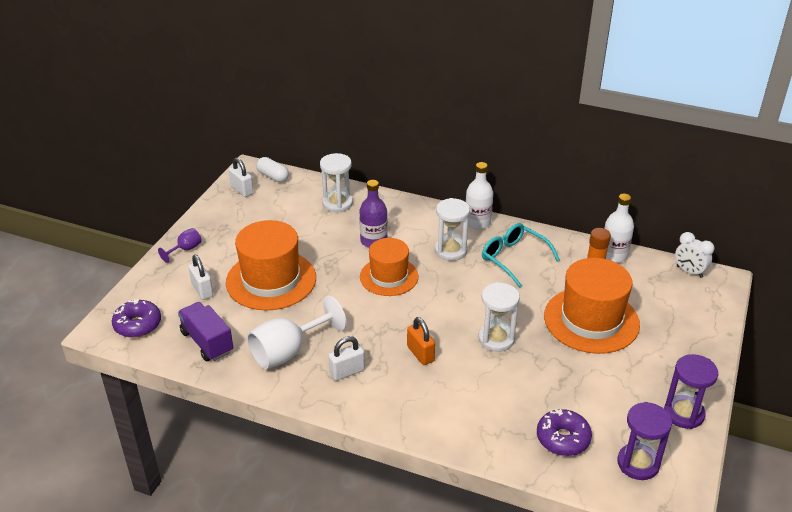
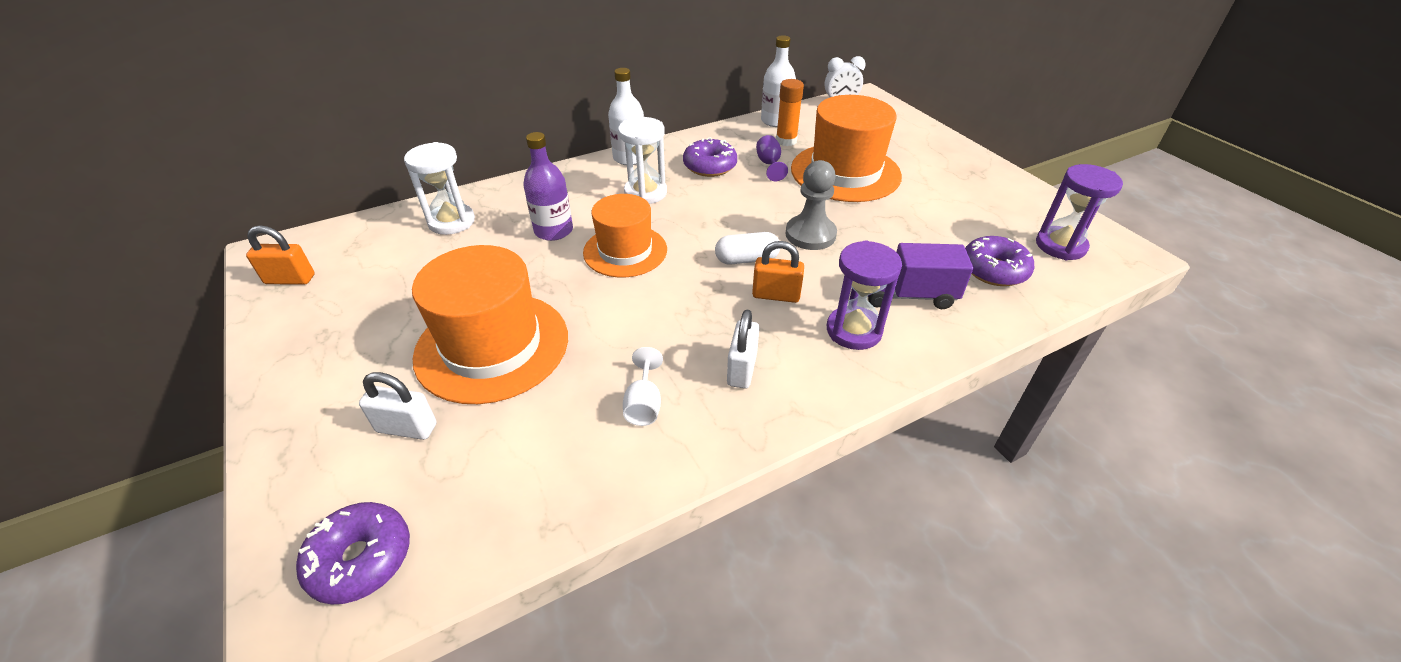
camera: 50 degrees left, 5 degrees up
(185, 249) = (298, 399): purple goblet -> purple goblet (769, 165)
(207, 342) = (518, 484): purple truck -> purple truck (907, 295)
(242, 190) = (290, 279): white padlock -> orange padlock
(273, 176) = (317, 242): white capsule -> white capsule (747, 259)
(288, 351) = (644, 404): white goblet -> white goblet, size x0.50
(496, 339) = (810, 234): white hourglass -> grey pawn
(514, 258) = (710, 166): turquoise glasses -> purple donut
(684, 413) = (1012, 191): purple hourglass -> purple hourglass (853, 330)

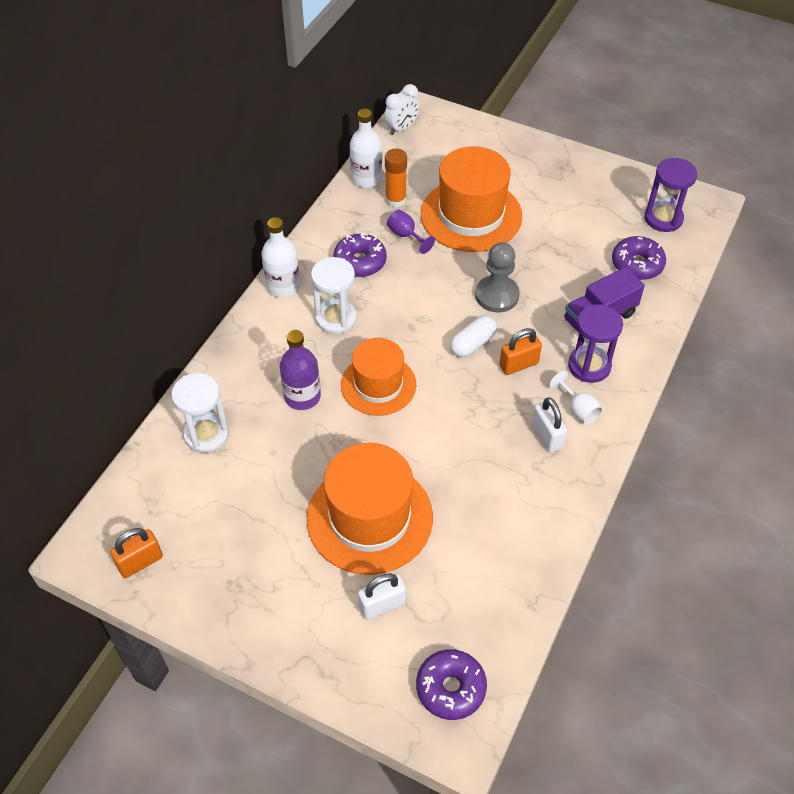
camera: 35 degrees left, 10 degrees up
(644, 404) = (511, 496): white goblet -> white goblet (578, 409)

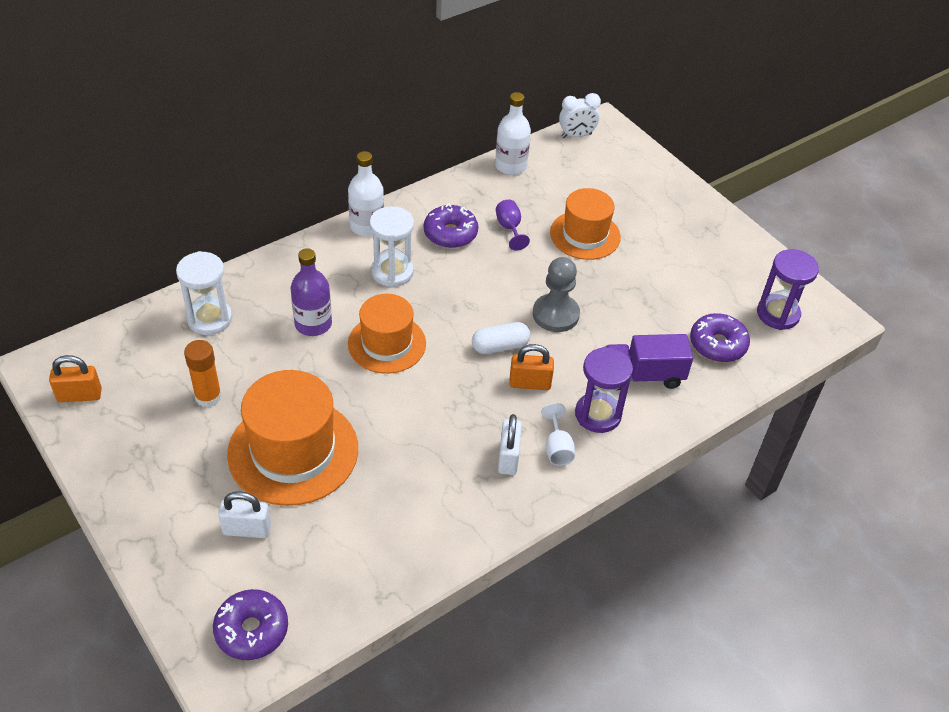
camera: 25 degrees right, 5 degrees down
(396, 200) = (523, 194): orange glue stick -> orange glue stick (208, 396)
(471, 215) = (585, 235): orange hat -> orange hat, size x0.66

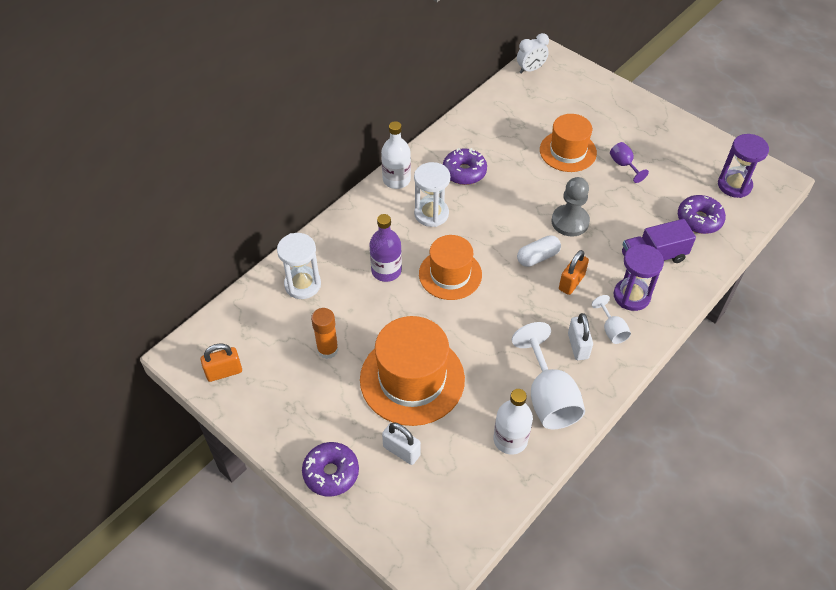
camera: 10 degrees left, 5 degrees up
(247, 529) = (401, 451): white padlock -> white padlock turned 45 degrees clockwise
(252, 630) = (437, 530): purple donut -> purple donut (331, 473)
(448, 508) = (548, 397): none -> white goblet
(509, 228) = (508, 158): purple goblet -> purple goblet (624, 165)
(510, 166) = (489, 105): white bottle -> white bottle (510, 439)
(530, 383) = (571, 282): orange padlock -> orange padlock turned 45 degrees counterclockwise

